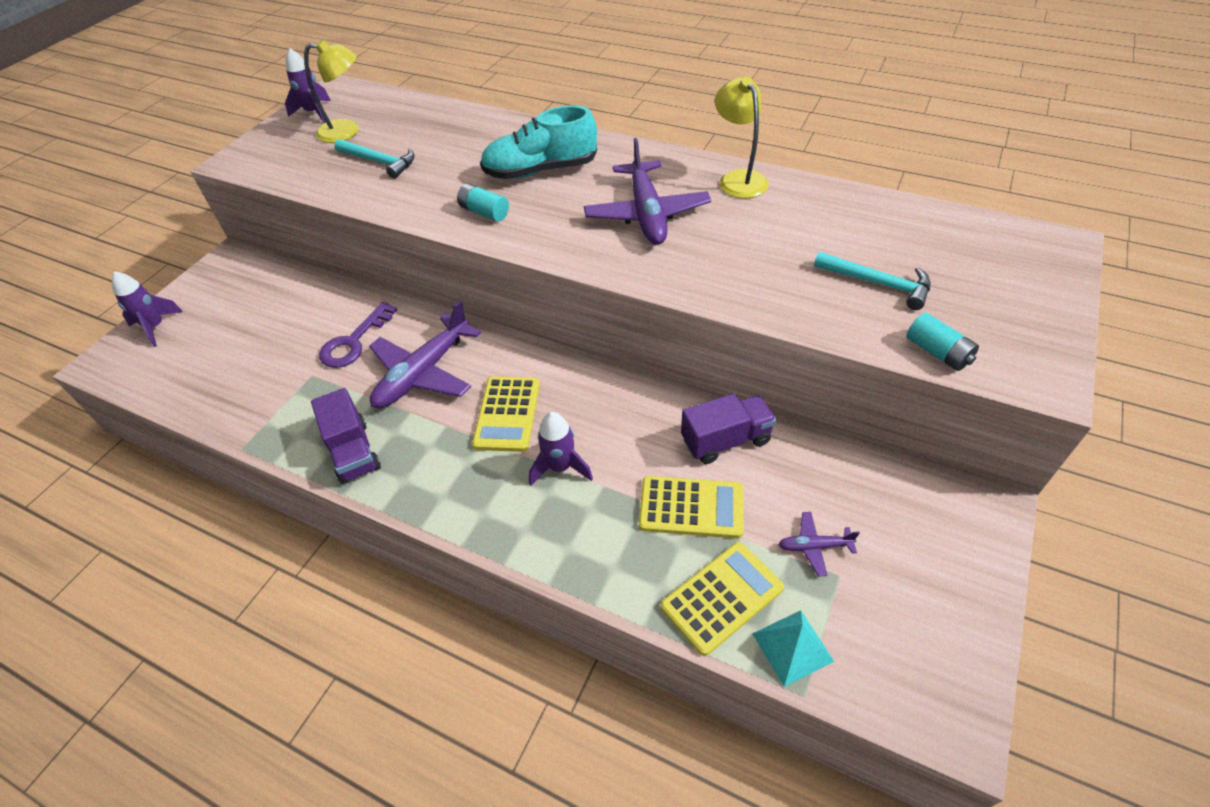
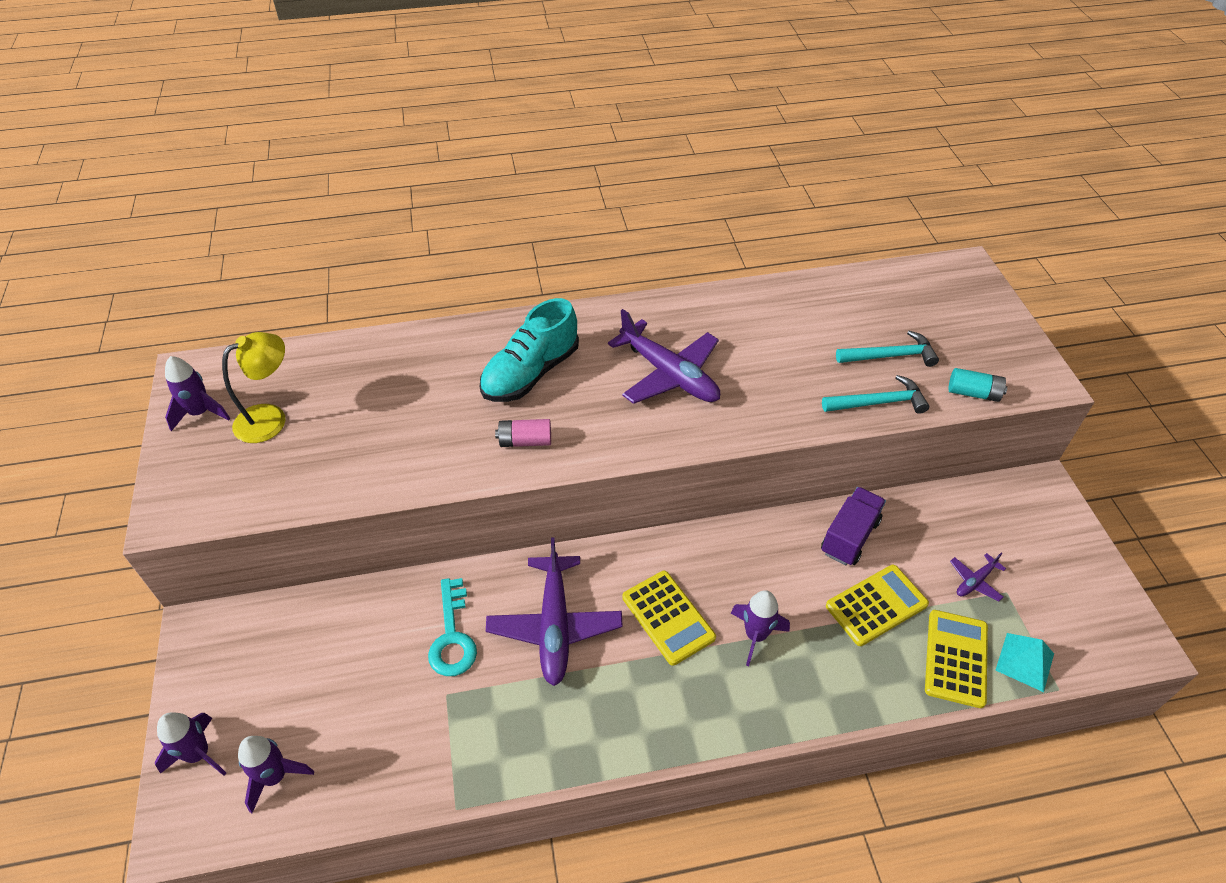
camera: 40 degrees left, 0 degrees up
(175, 364) = (275, 776): none -> purple rocket
(353, 451) = (570, 737): purple truck -> none
(354, 342) = (452, 636): purple key -> turquoise key
(379, 162) = (352, 437): turquoise hammer -> turquoise hammer (878, 402)
(484, 212) = (525, 441): turquoise battery -> pink battery
(738, 179) = (707, 306): yellow lamp -> none

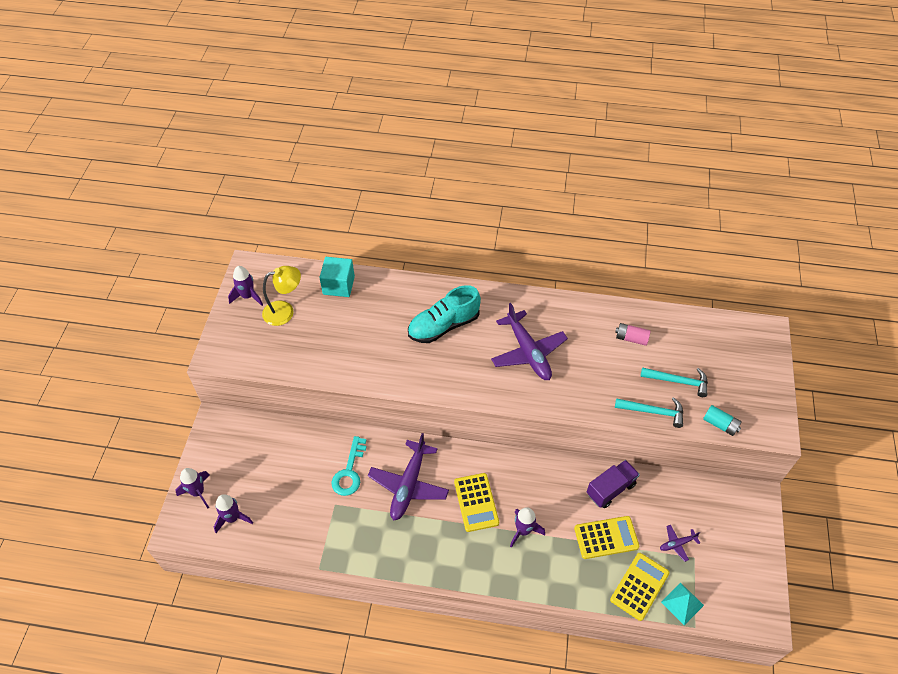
camera: 20 degrees right, 5 degrees up
(346, 361) = (338, 285): none -> turquoise cube
(525, 441) = (423, 370): pink battery -> pink battery (631, 338)

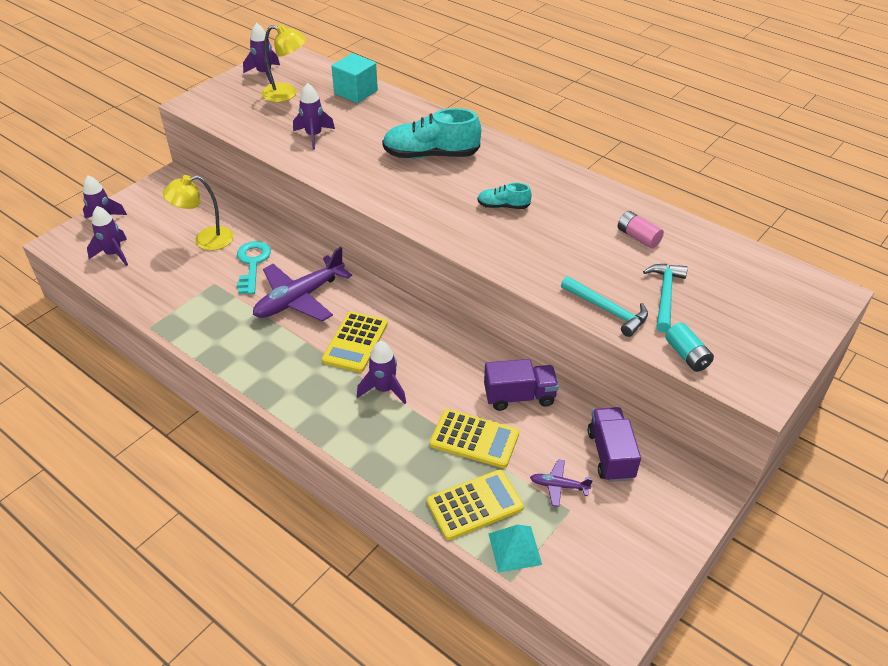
camera: 30 degrees right, 10 degrees down
(295, 468) = (205, 240): none -> yellow lamp
(342, 346) = (314, 136): none -> purple rocket
(349, 472) = (252, 264): turquoise key -> turquoise key turned 135 degrees clockwise
(528, 352) = (503, 206): purple plane -> turquoise shoe
(678, 381) = (665, 295): turquoise hammer -> turquoise hammer turned 120 degrees counterclockwise
(691, 504) = (610, 455): none -> purple truck

